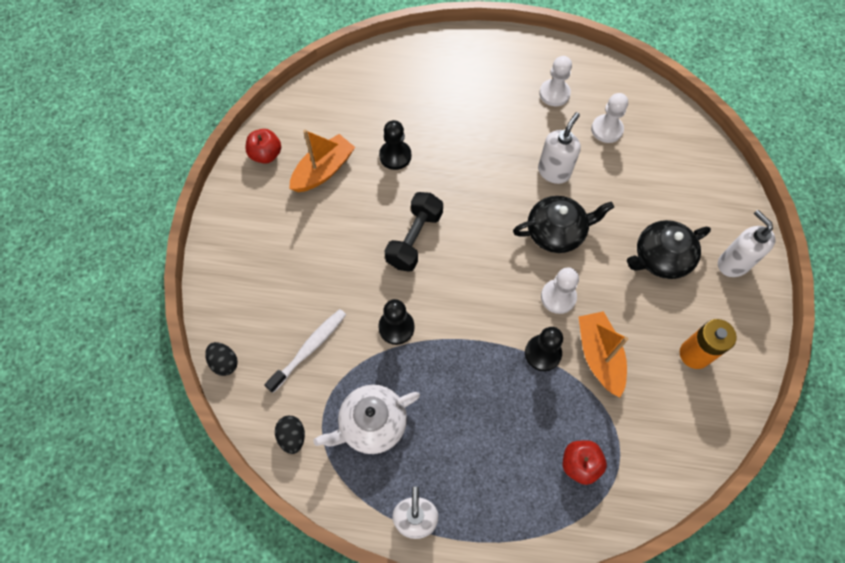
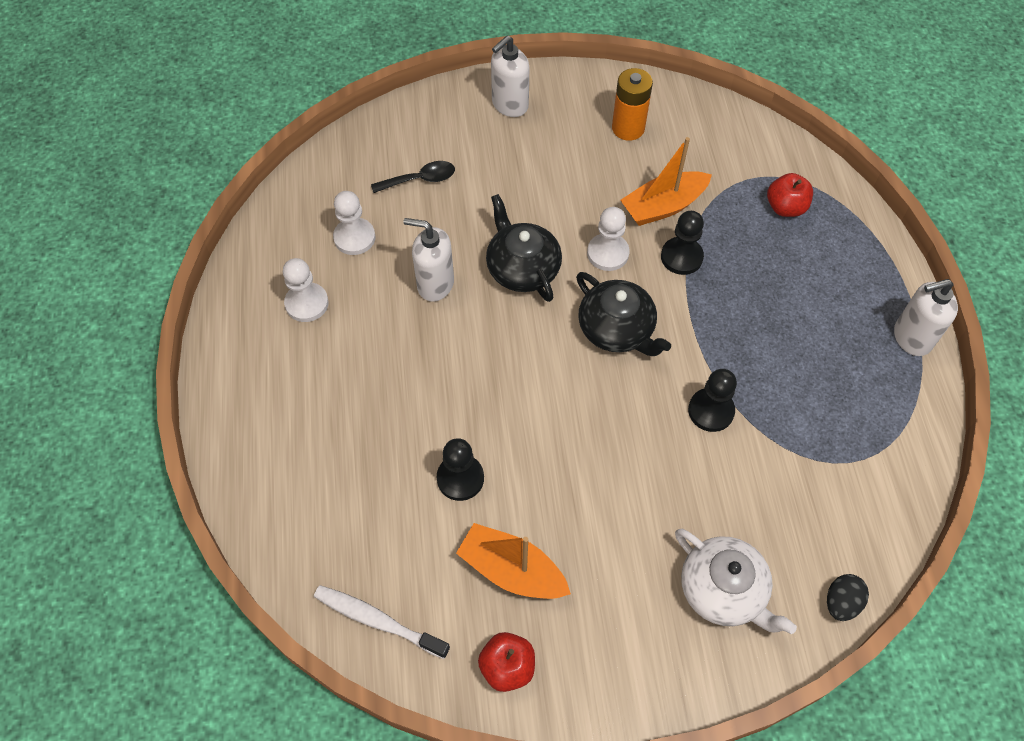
camera: 105 degrees left, 5 degrees down
(292, 437) = (890, 487): black egg -> none
(309, 348) = (778, 503): white toothbrush -> white toothbrush (378, 620)
(372, 424) = (835, 406): white teapot -> white teapot (723, 590)
(414, 239) = (584, 420): black dumbbell -> none
(656, 181) = (420, 180): none -> black spoon
(660, 258) = (524, 166): black teapot -> black teapot (617, 329)

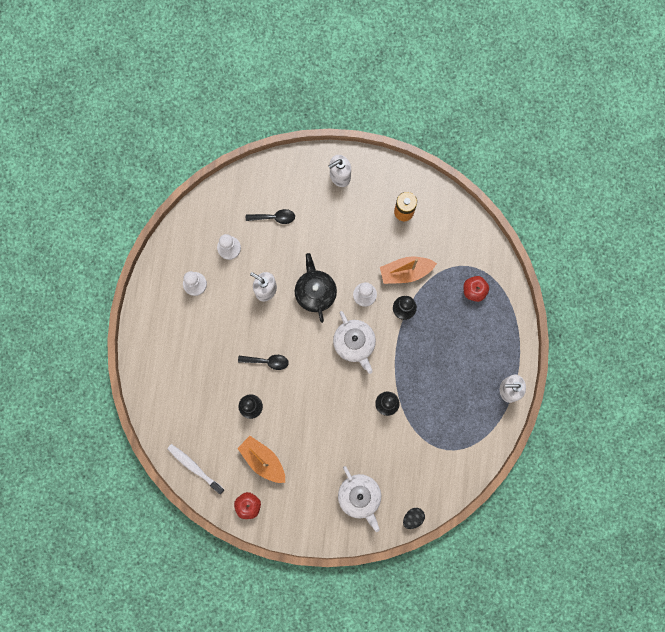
camera: 15 degrees right, 20 degrees up
(470, 395) = (267, 361): none -> black spoon
(617, 329) = (354, 343): black teapot -> white teapot

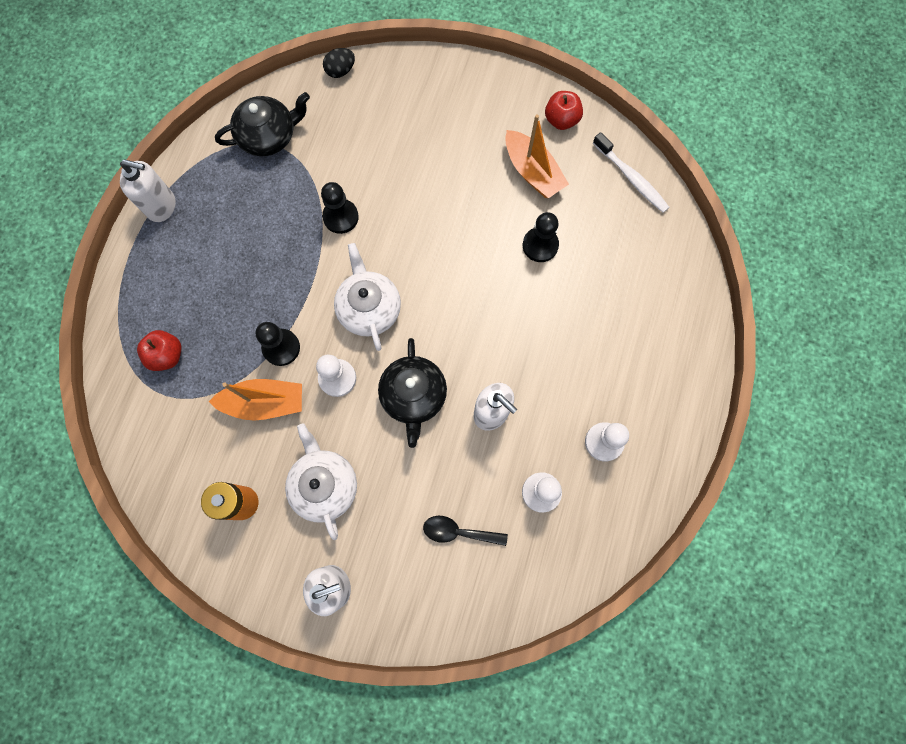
camera: 170 degrees left, 5 degrees down
(267, 361) = (506, 304): black spoon -> none
(359, 497) = (406, 106): white teapot -> white teapot (324, 485)
(451, 455) = (269, 136): none -> black teapot

